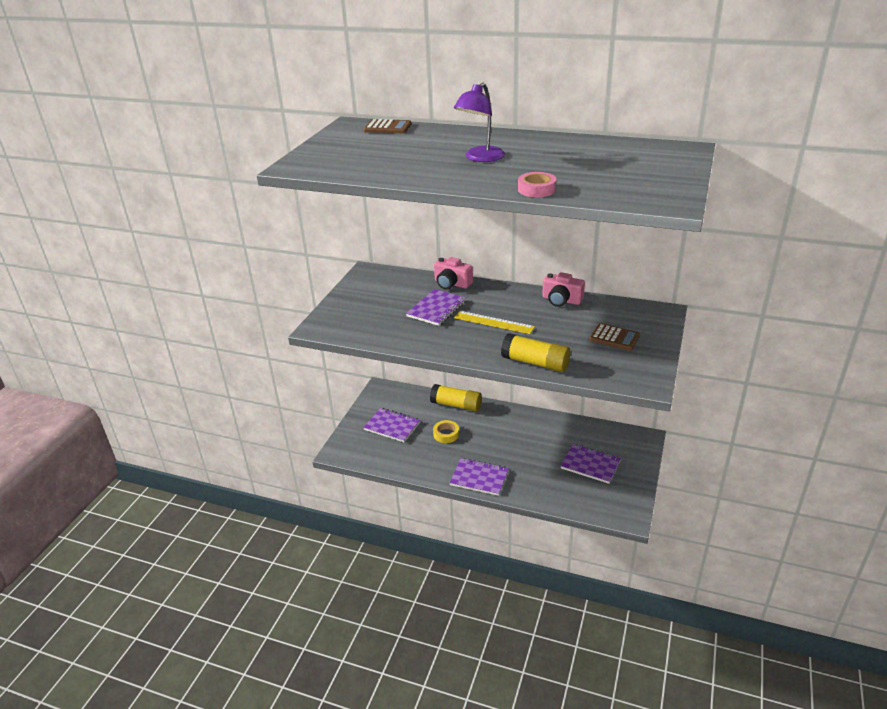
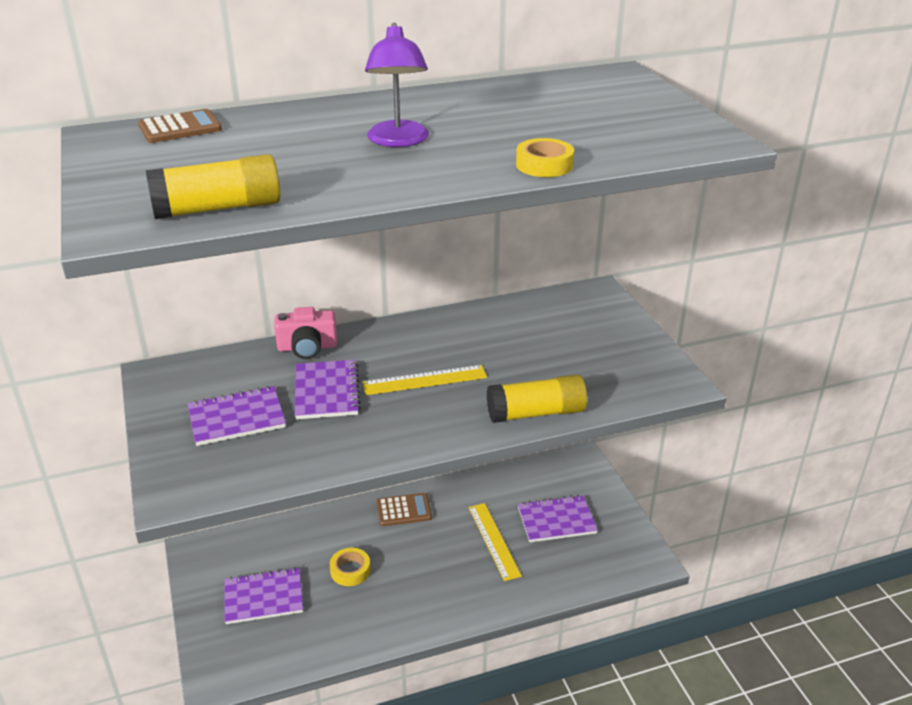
camera: 40 degrees left, 0 degrees up
(456, 405) = (327, 523): yellow glue stick -> yellow glue stick (218, 208)
(479, 478) = (447, 608): purple notebook -> purple notebook (237, 418)
(536, 189) = (544, 165): pink tape -> yellow tape
(540, 457) = (493, 540): none -> yellow ruler
(561, 300) = (473, 318): pink camera -> none
(614, 338) = (585, 343): brown calculator -> brown calculator (404, 510)

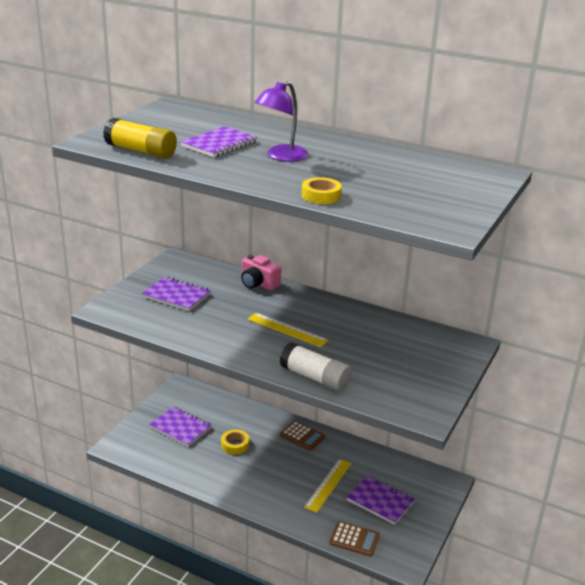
camera: 45 degrees right, 5 degrees down
(180, 128) = (205, 114): brown calculator -> brown calculator (354, 539)
(326, 391) = (233, 307): purple notebook -> purple notebook (219, 144)
(536, 413) = (315, 378): yellow glue stick -> white glue stick

